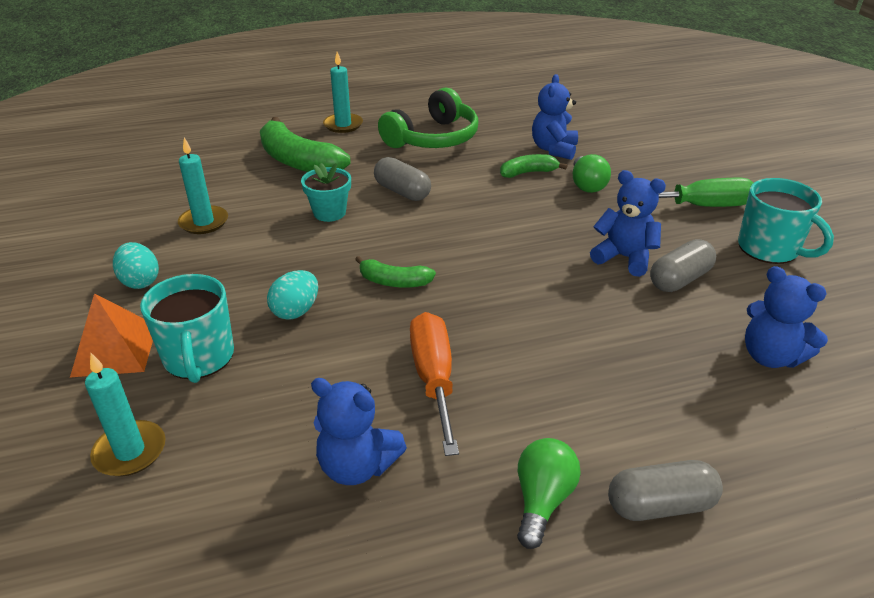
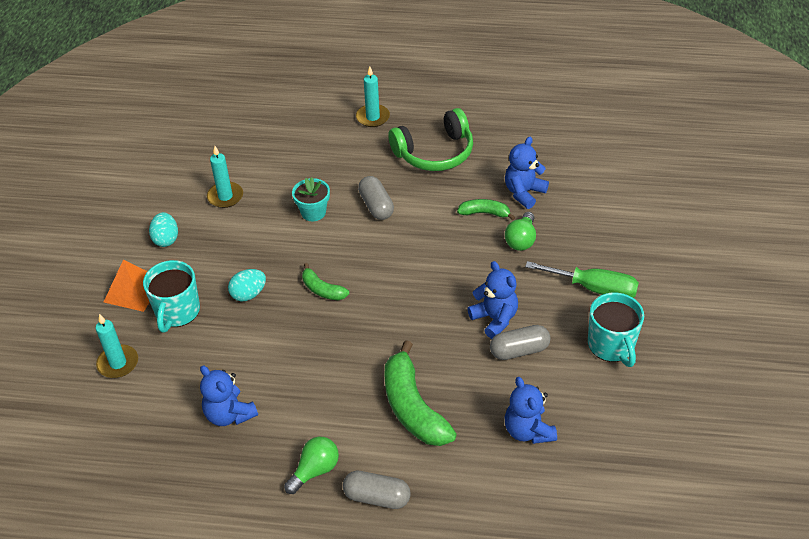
camera: 25 degrees right, 10 degrees up
(298, 161) = (318, 151): green banana -> green banana (413, 407)
(434, 378) = (303, 373): orange screwdriver -> none

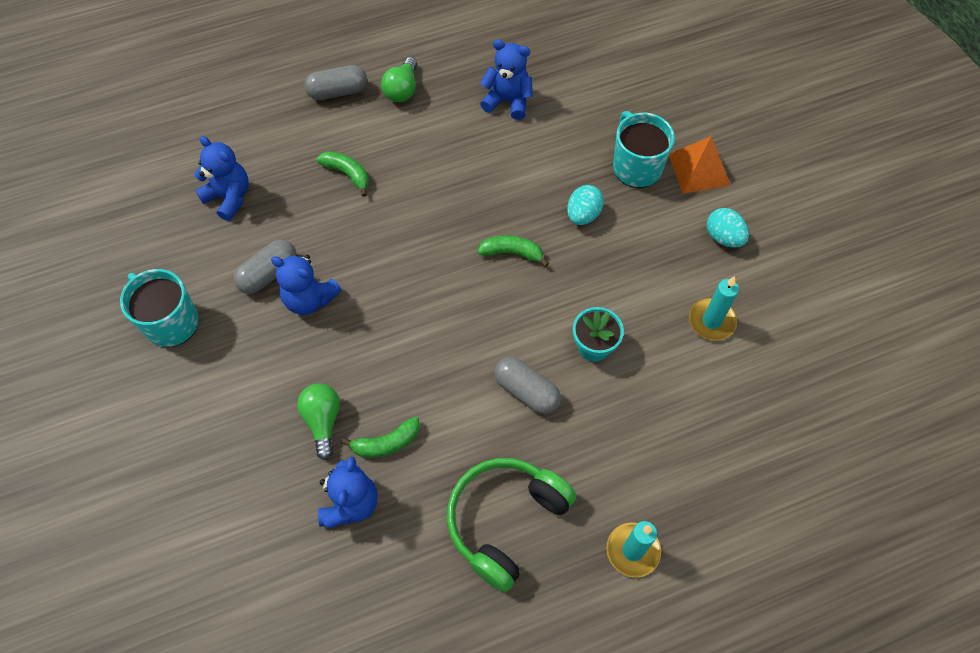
camera: 150 degrees right, 15 degrees up
(118, 363) = (643, 100): turquoise candle -> none
(413, 407) = (347, 174): green banana -> green banana, size x0.53
(594, 288) = (210, 388): green screwdriver -> none

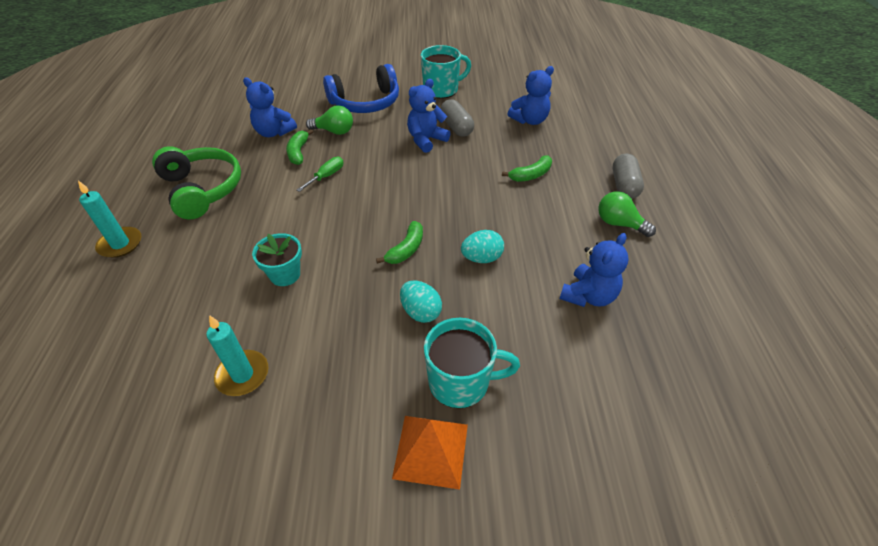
camera: 110 degrees right, 15 degrees down
(234, 412) = (366, 103): none -> blue headphones
(424, 383) = (326, 176): none -> green screwdriver
(526, 391) = (280, 224): grey capsule -> none
(723, 237) = (326, 433): turquoise egg -> turquoise egg (481, 258)

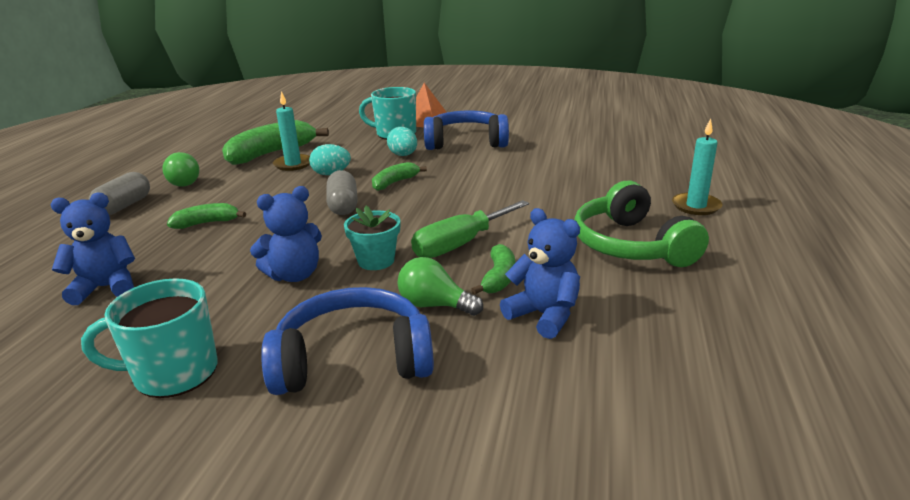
camera: 165 degrees left, 20 degrees down
(242, 375) = (538, 143): turquoise candle -> turquoise candle (293, 164)
(285, 274) = (512, 177): turquoise flower pot -> turquoise flower pot (376, 261)
(326, 176) = (460, 244): green screwdriver -> green screwdriver, size x1.76
(347, 363) = (466, 142): none -> blue headphones
(456, 127) = (230, 290): grey capsule -> grey capsule (343, 205)
(588, 296) = (271, 153): blue teddy bear -> green banana

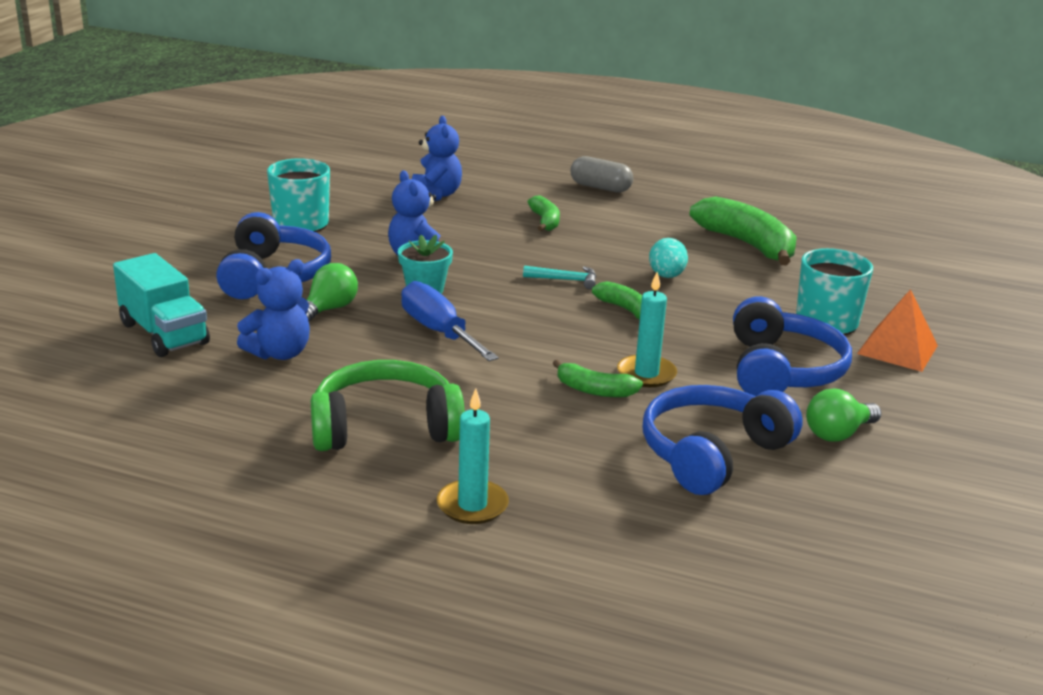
camera: 95 degrees right, 0 degrees up
(182, 183) = (657, 206): green light bulb -> green light bulb (838, 434)
(293, 164) = (705, 256): turquoise candle -> turquoise candle (646, 374)
(343, 205) = (565, 280): grey capsule -> turquoise hammer
(403, 155) = (728, 321): turquoise egg -> none
(460, 244) = (438, 331): green screwdriver -> blue screwdriver
(499, 278) = (357, 342): green banana -> green banana (594, 390)
(543, 409) = (164, 334): none -> turquoise truck
(576, 154) = (711, 453): none -> blue headphones

